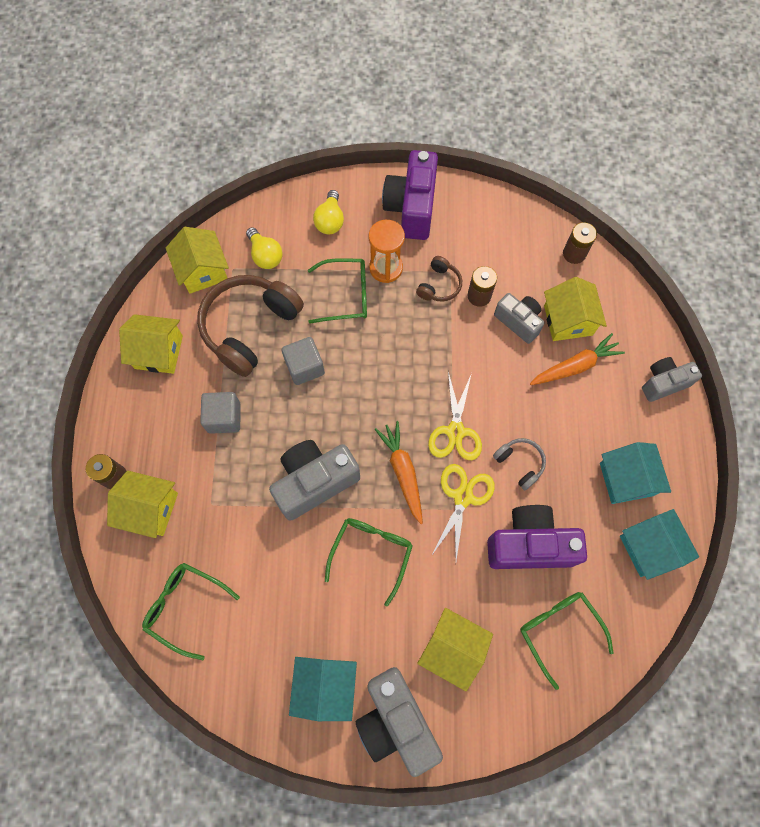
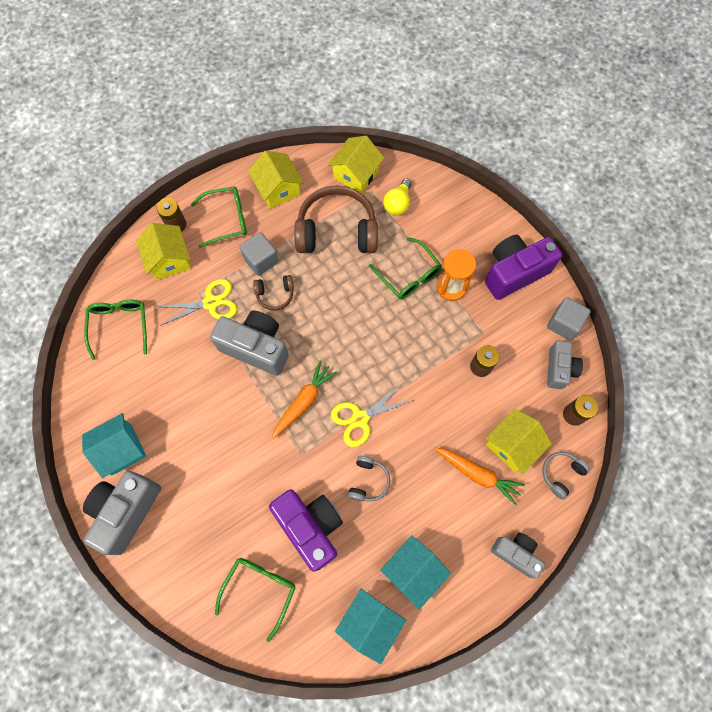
camera: 55 degrees right, 0 degrees up
(305, 367) = (334, 285): grey cube -> grey cube (563, 324)
(330, 221) = (458, 226): yellow light bulb -> none
(371, 553) = (231, 419): green glasses -> green glasses (227, 219)
(439, 285) = (467, 333): brown headphones -> brown headphones (275, 294)
(452, 648) = (199, 519): yellow house -> none
(463, 497) = (314, 456): yellow scissors -> yellow scissors (211, 303)
(518, 322) = (482, 408): grey camera -> grey camera (559, 369)
(618, 300) = (561, 474): none -> grey headphones

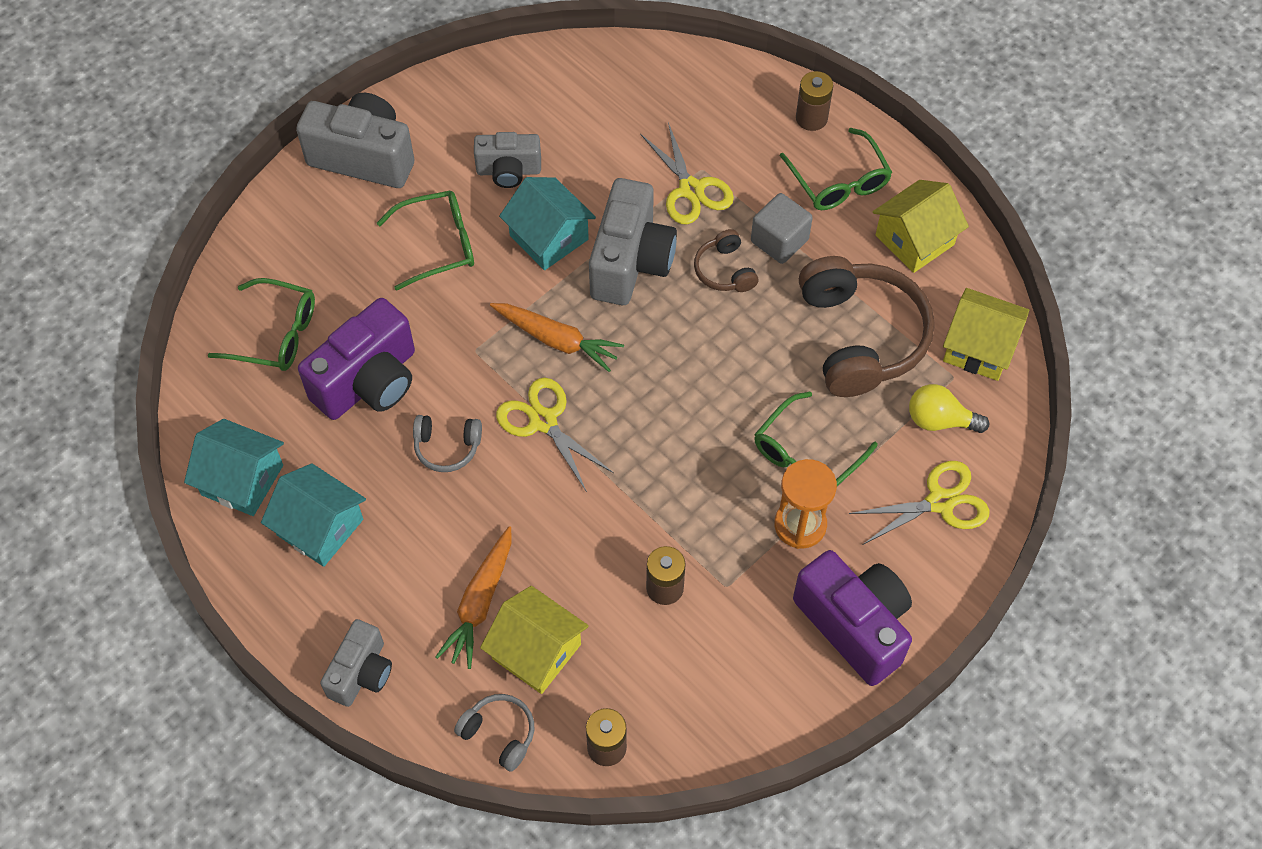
camera: 80 degrees right, 10 degrees down
(120, 326) = (629, 87): green glasses -> green glasses (438, 245)
(121, 449) = (448, 132): turquoise house -> turquoise house (549, 237)
(169, 260) = (749, 123): yellow house -> none
(447, 215) = (940, 502): none -> yellow scissors
(559, 369) = (686, 717): grey camera -> grey camera (508, 171)
(563, 324) = (773, 718): grey cube -> none

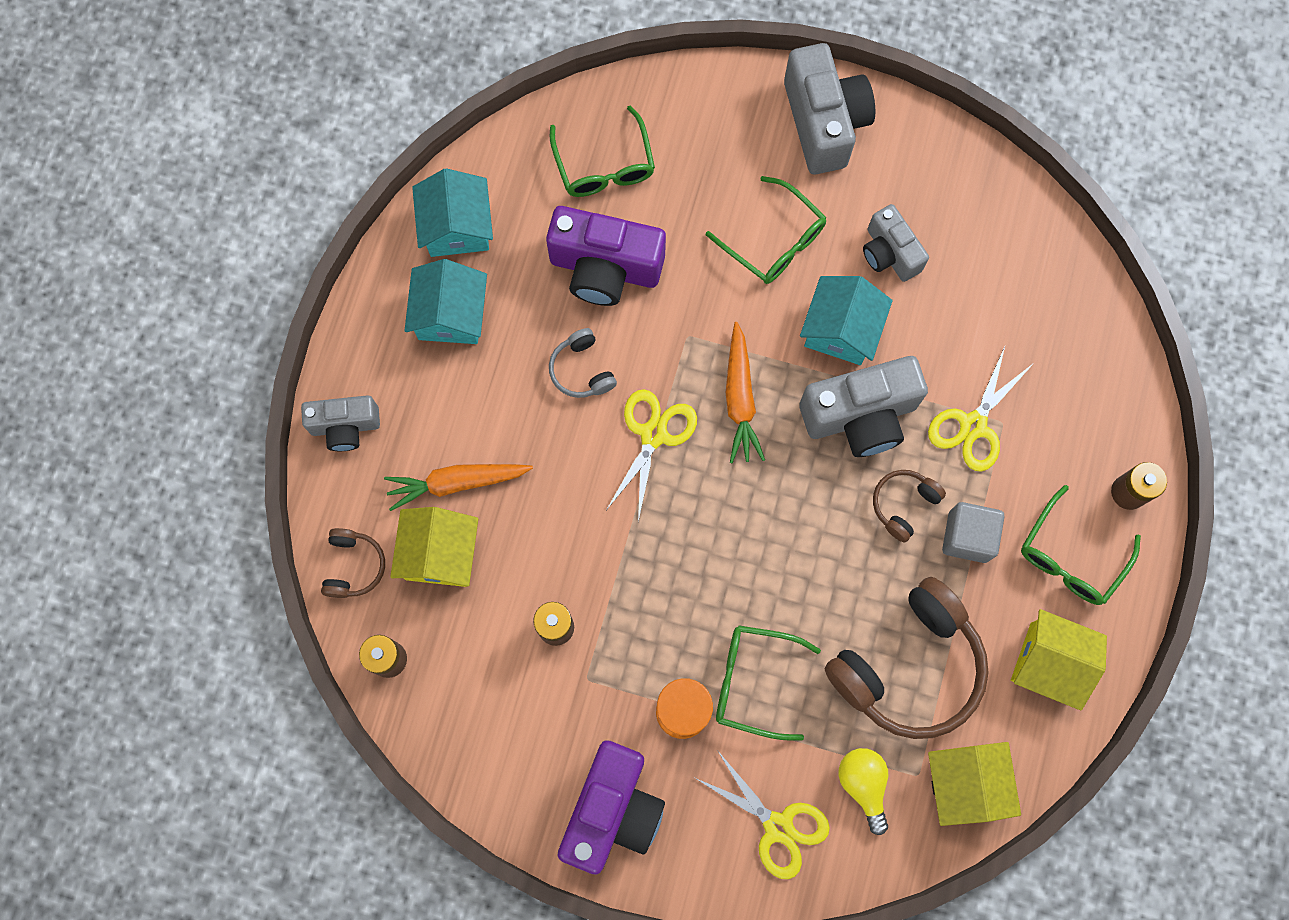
camera: 60 degrees right, 15 degrees up
(499, 734) = (353, 566): grey headphones -> brown headphones

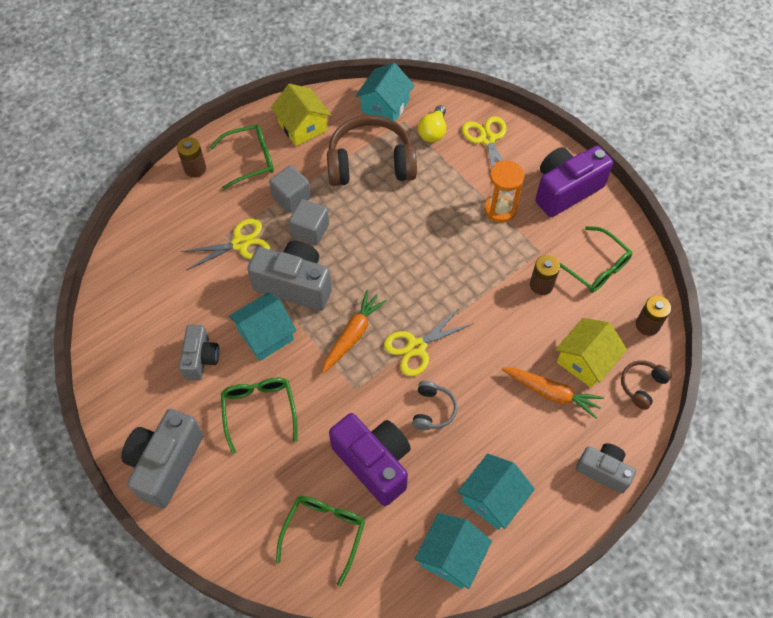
camera: 145 degrees left, 15 degrees down
(754, 682) = (453, 200): green glasses -> green glasses (594, 267)
(903, 504) = (310, 230): brown headphones -> grey cube
(965, 783) = (385, 106): yellow house -> turquoise house

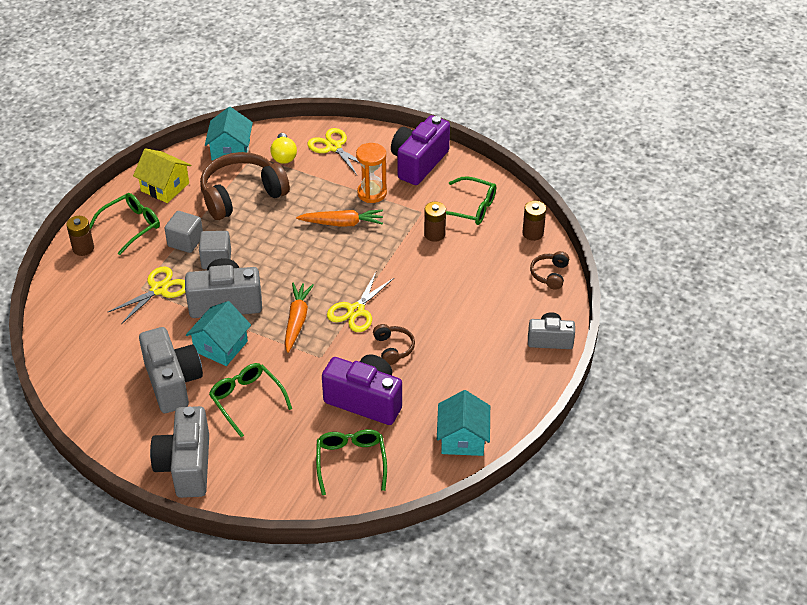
camera: 25 degrees left, 15 degrees down
(201, 358) = (173, 382): grey camera -> grey camera, size x1.64
(432, 410) = (393, 348): grey headphones -> brown headphones
(492, 498) = (474, 389): turquoise house -> none
(551, 393) = (482, 304): orange carrot -> orange carrot (342, 223)
(585, 361) = (497, 273): yellow house -> none

